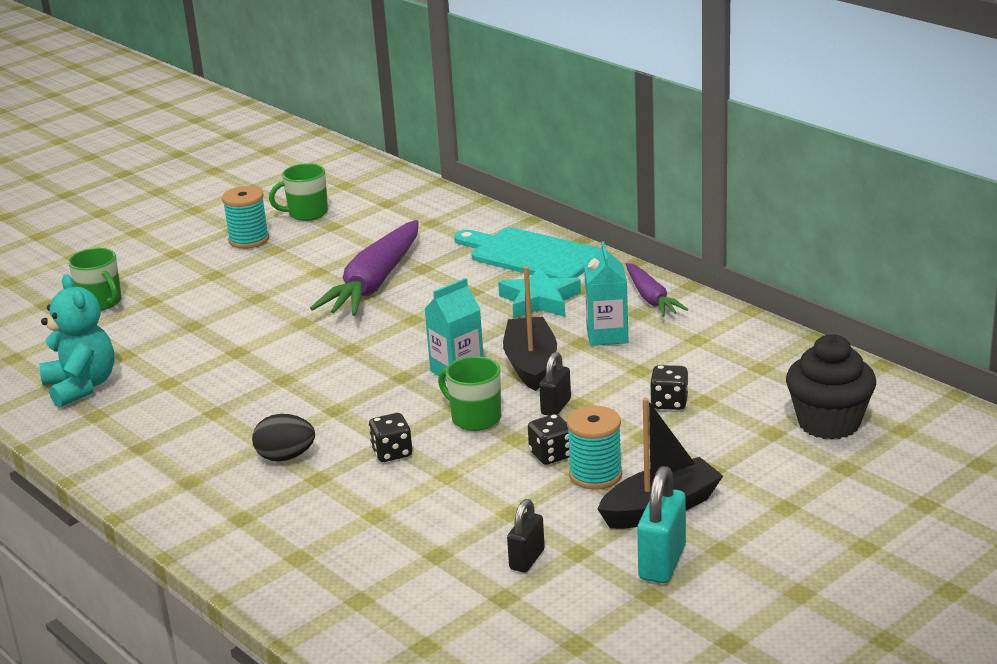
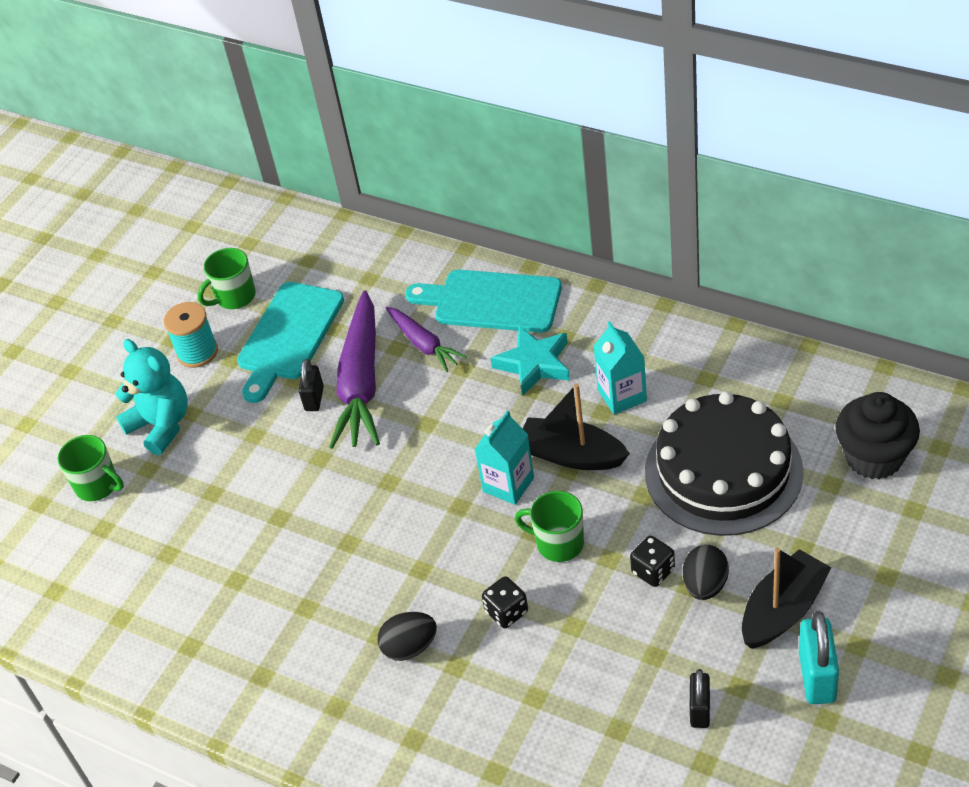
camera: 15 degrees left, 20 degrees up
(81, 387) = (152, 611): turquoise teddy bear -> turquoise teddy bear (161, 425)
(333, 244) = (288, 336): none -> turquoise cutting board
(531, 364) = (572, 455): black boat -> black boat turned 45 degrees counterclockwise
(556, 407) = (624, 506): black padlock -> black padlock (314, 399)
(595, 475) = (705, 585): turquoise spool -> black egg
(651, 298) = (637, 333): purple carrot -> purple carrot (424, 344)
(669, 403) = (723, 471): black dice -> black cake

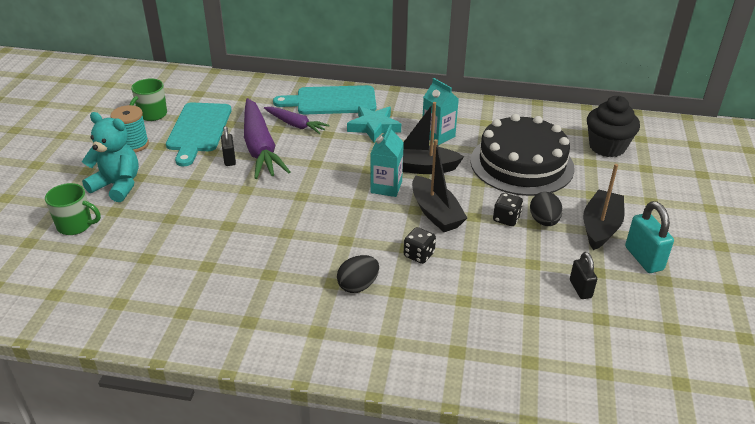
camera: 25 degrees left, 10 degrees down
(558, 543) = (435, 213): green mug -> black boat

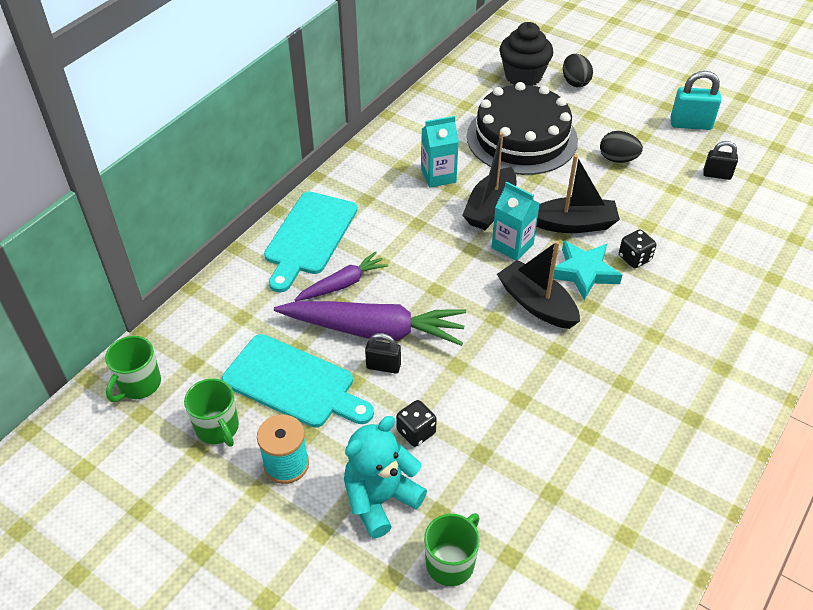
camera: 65 degrees left, 10 degrees up
(174, 81) = (139, 384): none -> green mug
(358, 286) = (665, 317): black egg -> black egg (575, 82)
(374, 127) = (390, 219): turquoise star -> turquoise star (583, 272)
(506, 219) = (603, 181): black dice -> black dice (416, 432)
(600, 227) = (640, 130): black boat -> black boat (537, 304)

